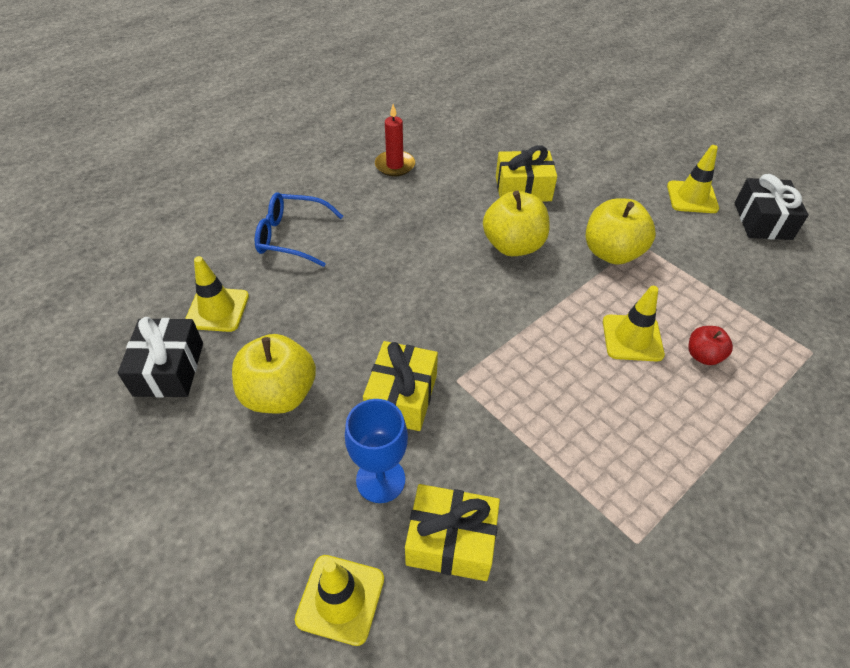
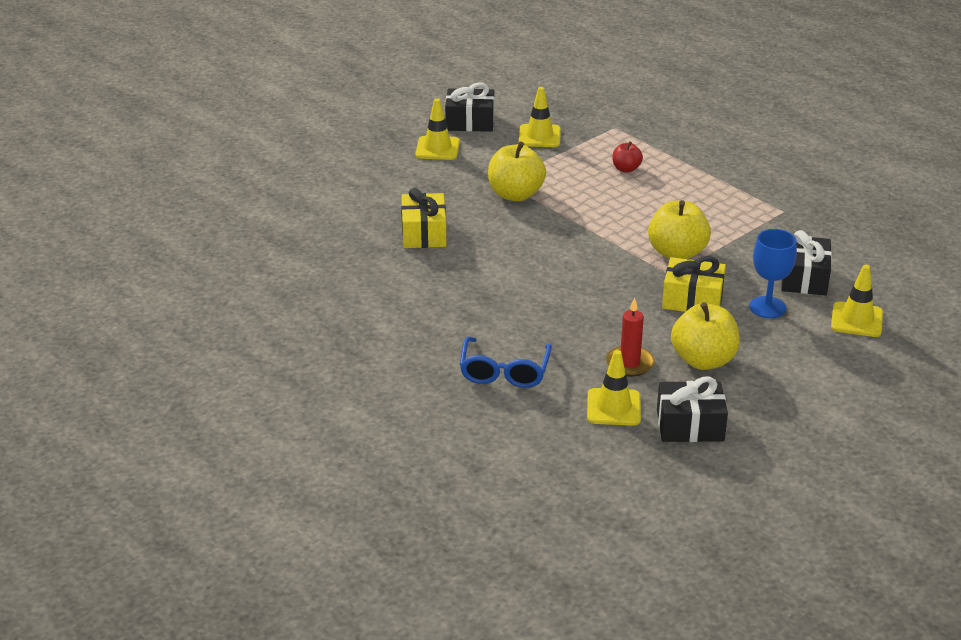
camera: 90 degrees left, 15 degrees down
(395, 165) = (381, 310): red candle -> red candle (629, 363)
(451, 541) = (804, 278): yellow gift -> black gift
(513, 245) = (509, 242): yellow apple -> yellow apple (677, 253)
(632, 338) = (613, 195): yellow traffic cone -> yellow traffic cone (539, 136)

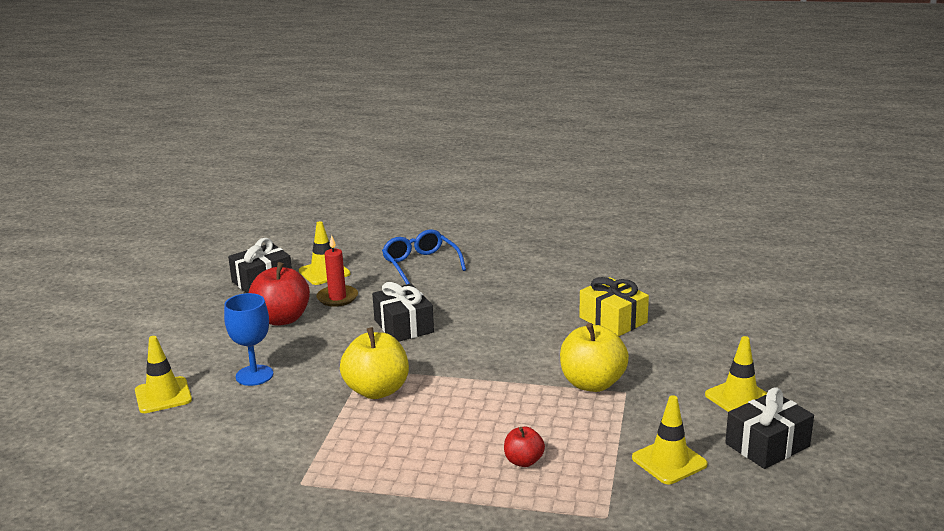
camera: 145 degrees right, 10 degrees down
(692, 299) = (327, 357): yellow gift -> none
(703, 360) = (282, 319): yellow apple -> red apple
(804, 278) = (234, 415): black gift -> black gift (404, 326)

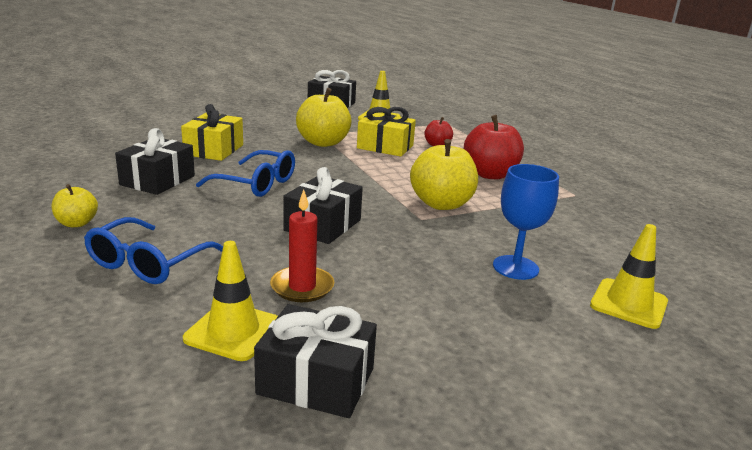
camera: 130 degrees left, 0 degrees up
(282, 319) = (398, 304): red apple -> red apple (490, 174)
(500, 252) = (77, 223): none -> yellow apple
(508, 320) = (257, 184): none -> blue glasses
(547, 419) = (385, 147): none -> yellow gift
(554, 285) = (157, 180): none -> black gift
(739, 398) = (289, 111): yellow traffic cone -> none

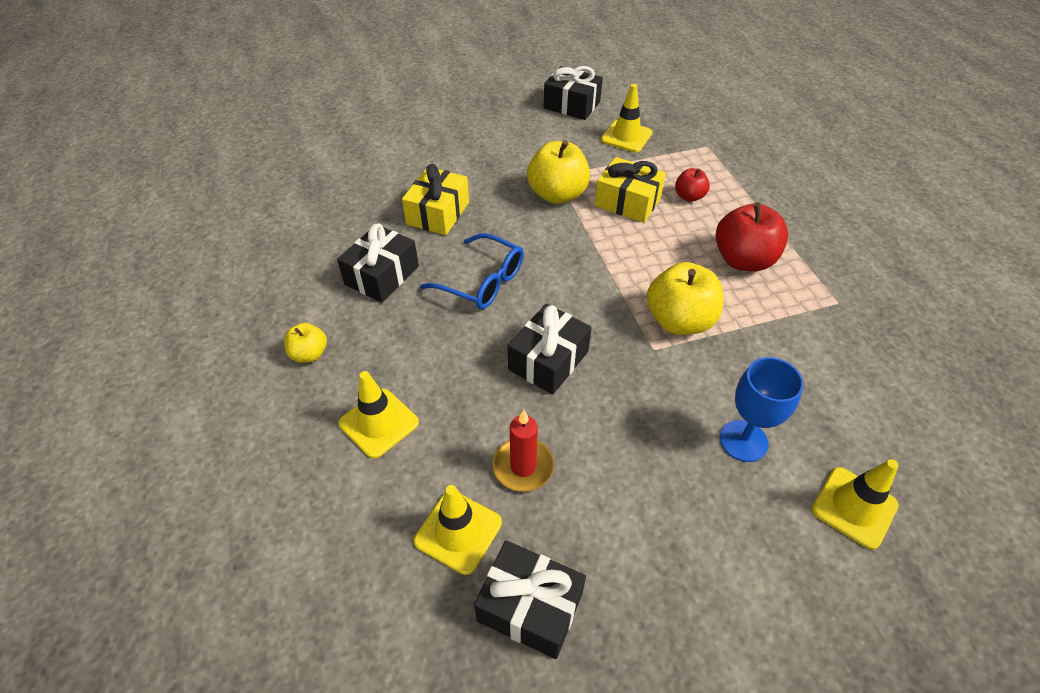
camera: 10 degrees right, 25 degrees up
(148, 263) = (379, 423): blue glasses -> yellow traffic cone

